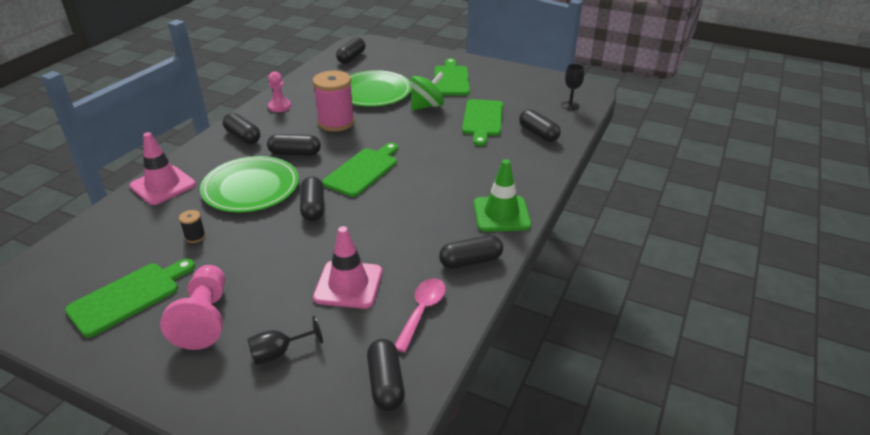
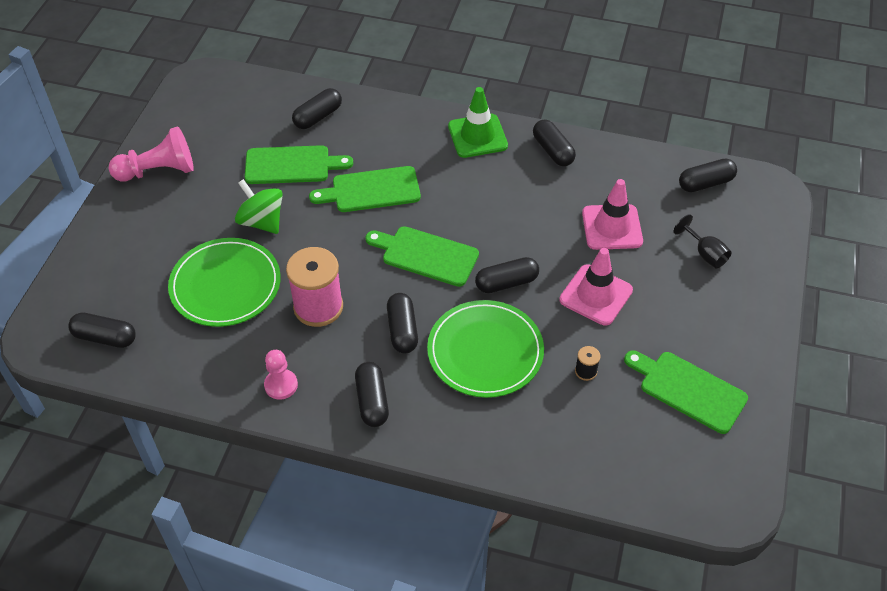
camera: 100 degrees left, 15 degrees up
(163, 185) = (503, 446): pink traffic cone -> pink traffic cone (596, 295)
(204, 318) = (690, 318): pink pawn -> pink pawn (158, 171)
(243, 137) = (372, 401): black capsule -> black capsule turned 45 degrees counterclockwise
(422, 311) = (625, 174): pink spoon -> none
(451, 79) = (180, 207): green cutting board -> green cutting board (371, 190)
(570, 105) = (246, 93): black goblet -> none

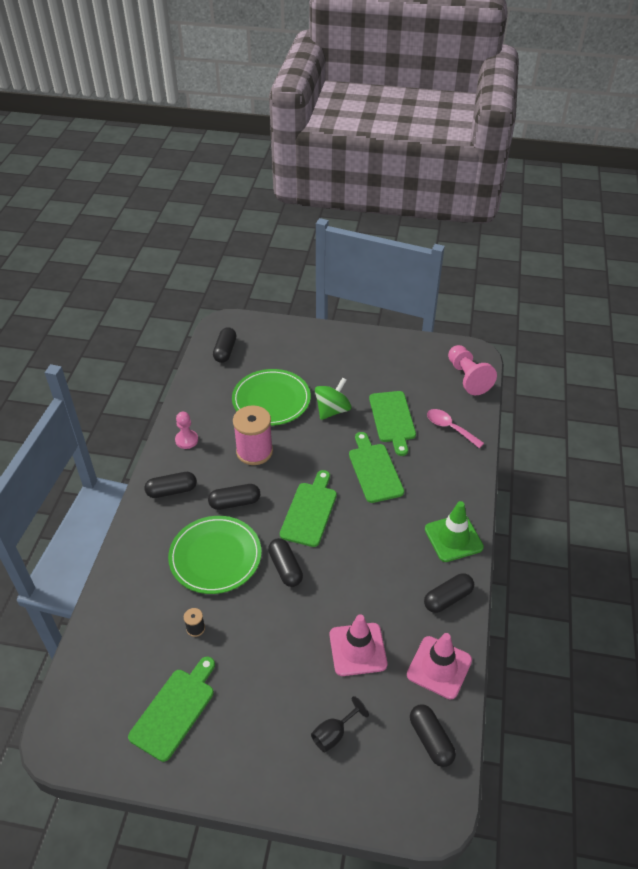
camera: 85 degrees right, 5 degrees down
(158, 171) = (373, 349): pink pawn -> pink pawn (467, 378)
(318, 117) = (450, 428): black capsule -> pink spoon
(596, 295) = (276, 636): pink traffic cone -> pink traffic cone (439, 667)

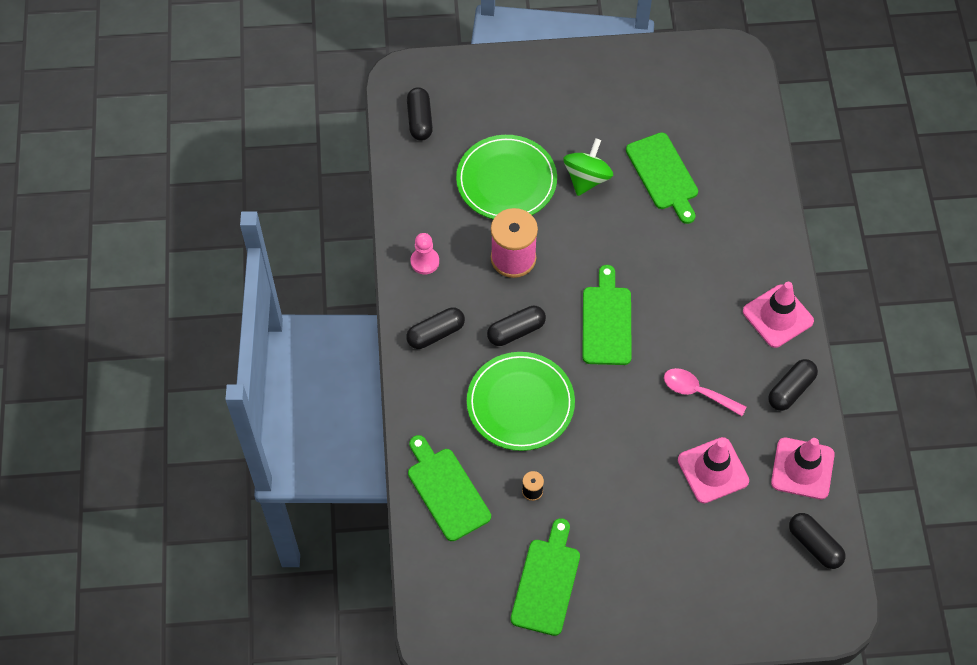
camera: 15 degrees left, 15 degrees up
(285, 568) = (604, 397): black capsule -> none
(334, 734) = (717, 564): black goblet -> none
(374, 470) = (663, 250): green cutting board -> green cutting board (446, 490)
(450, 428) = (735, 171): pink spoon -> pink spoon (697, 392)
(453, 538) = (777, 316): green traffic cone -> pink traffic cone
(467, 378) = (737, 93): pink pawn -> none

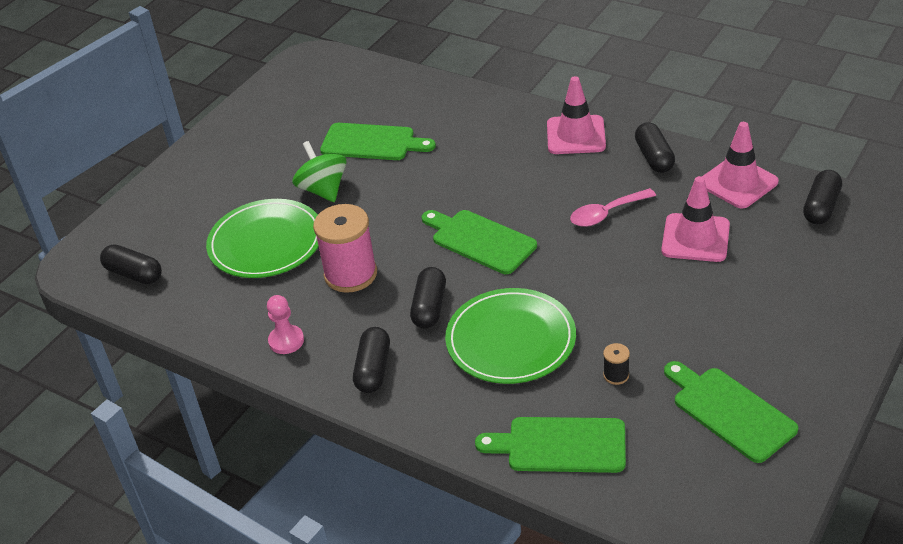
camera: 50 degrees left, 20 degrees down
(814, 545) = (821, 207): black capsule -> black capsule turned 60 degrees counterclockwise

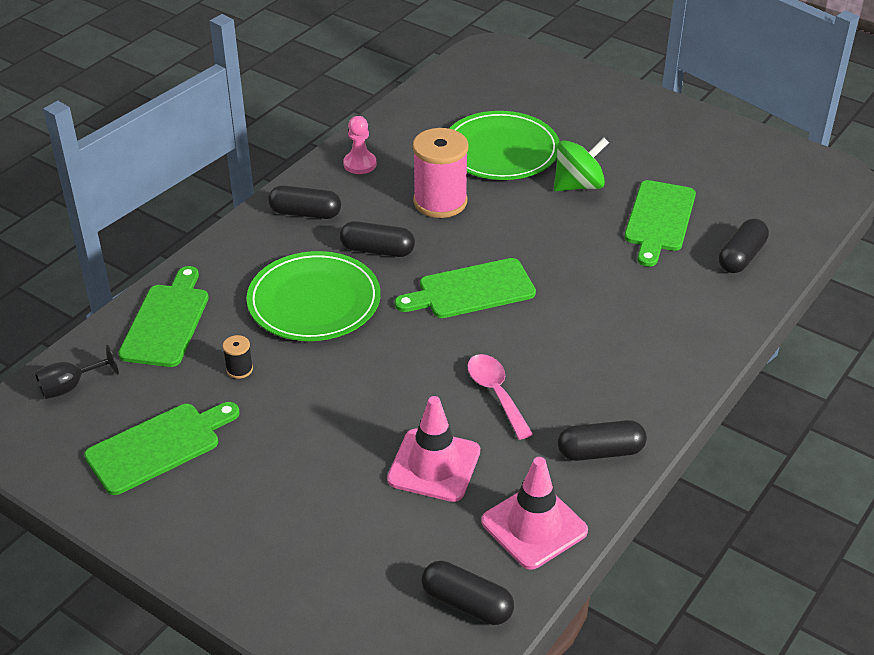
camera: 90 degrees right, 0 degrees up
(134, 274) = (474, 80): black capsule -> black capsule (741, 257)
(480, 240) = (471, 290): green cutting board -> green cutting board turned 150 degrees counterclockwise
(576, 135) = (656, 384): pink traffic cone -> none
(672, 501) = (70, 387): none -> black goblet

